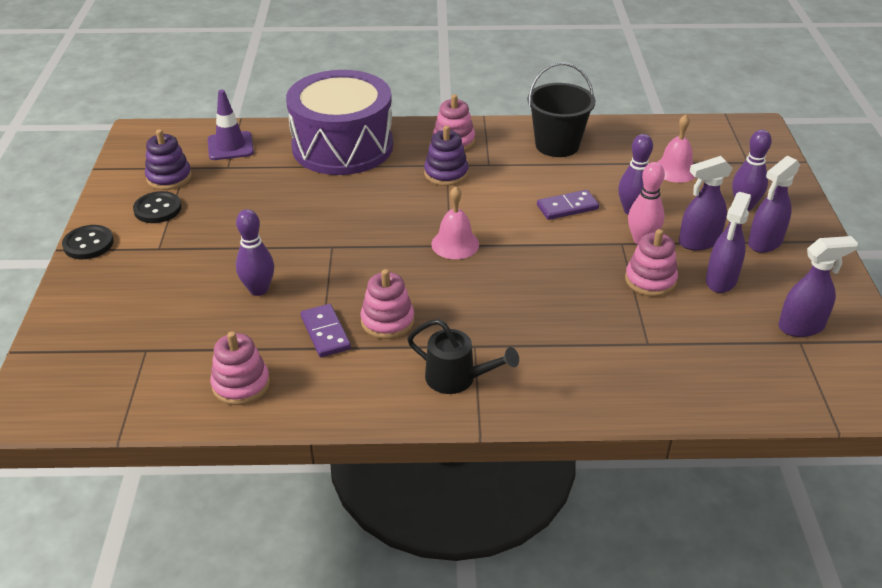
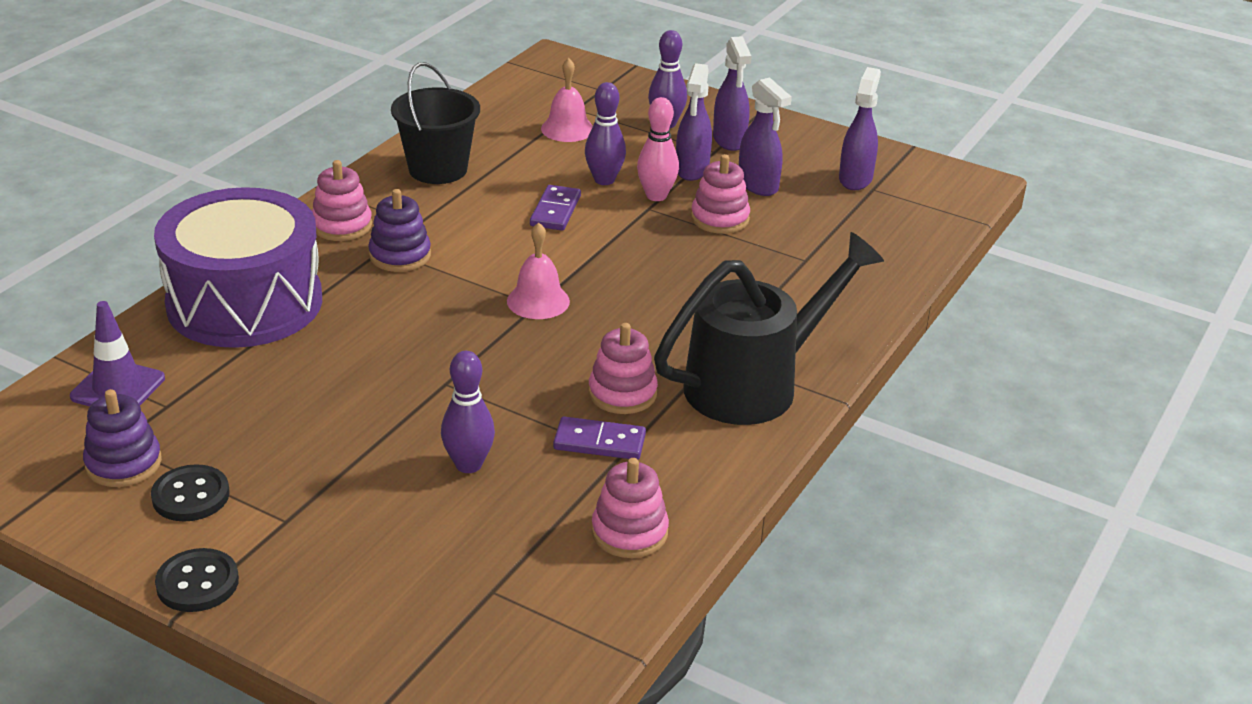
camera: 60 degrees left, 5 degrees down
(457, 379) = (755, 384): black watering can -> black watering can, size x1.88

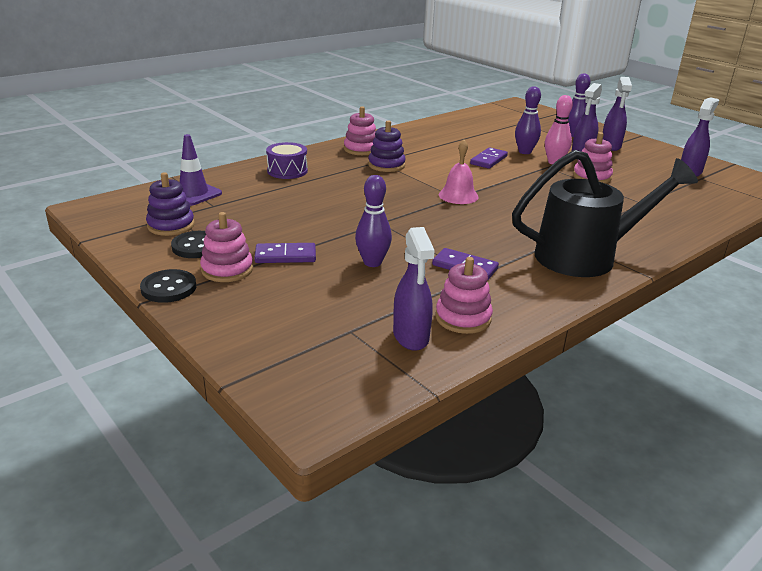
camera: 20 degrees right, 5 degrees down
(245, 302) = (287, 171): purple drum -> purple drum, size x0.44
(336, 482) = (285, 256): none -> purple domino
(438, 169) = (428, 135): black bucket -> none
(567, 129) = (512, 130): pink bell -> none
(622, 393) = (492, 246): pink stacking toy -> pink stacking toy (227, 269)
(758, 185) = (622, 166): purple spray bottle -> purple spray bottle (411, 337)

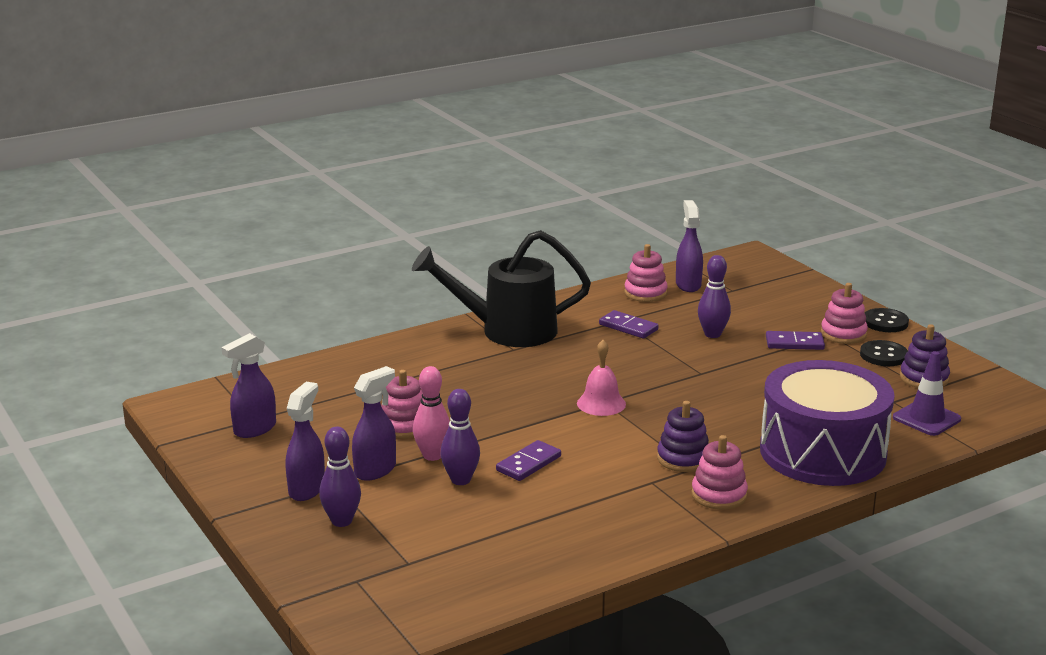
camera: 170 degrees left, 5 degrees down
(287, 171) = (822, 452): purple drum -> purple drum, size x2.27

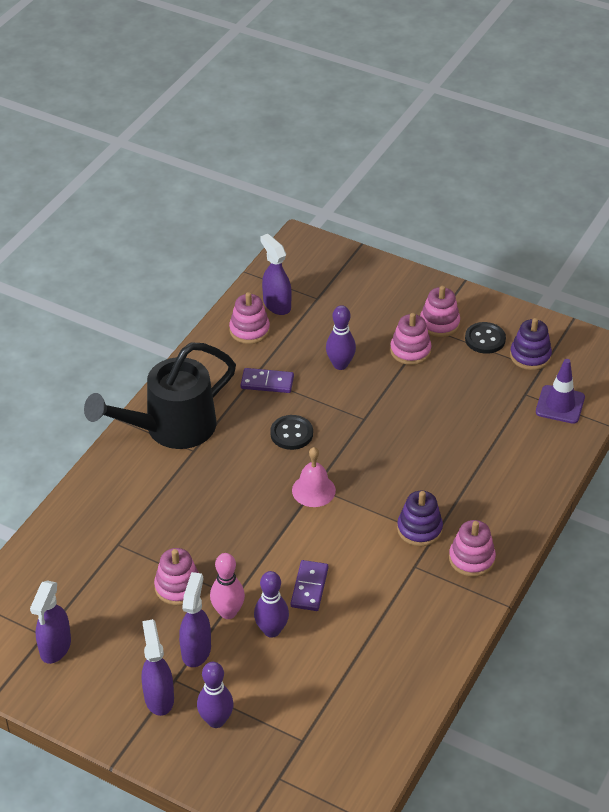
camera: 30 degrees left, 20 degrees up
(794, 343) = (410, 351): purple domino -> pink stacking toy
(822, 452) = (512, 477): purple drum -> none
(885, 322) = (461, 295): black button -> black button (291, 434)

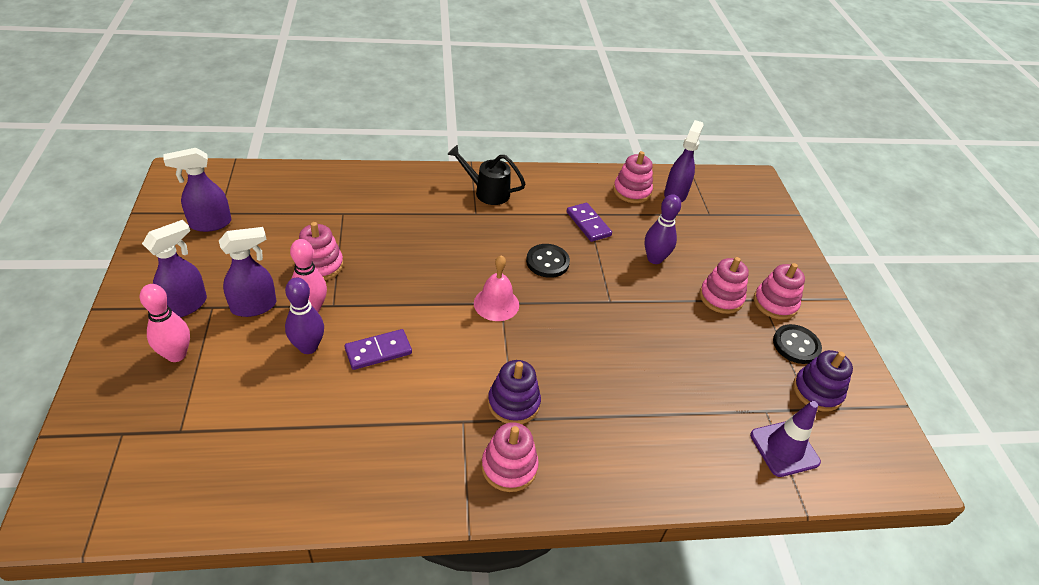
camera: 50 degrees right, 0 degrees up
(170, 428) = (487, 192): black watering can -> black watering can, size x0.53
(216, 720) = (176, 355): purple bowling pin -> pink bowling pin

